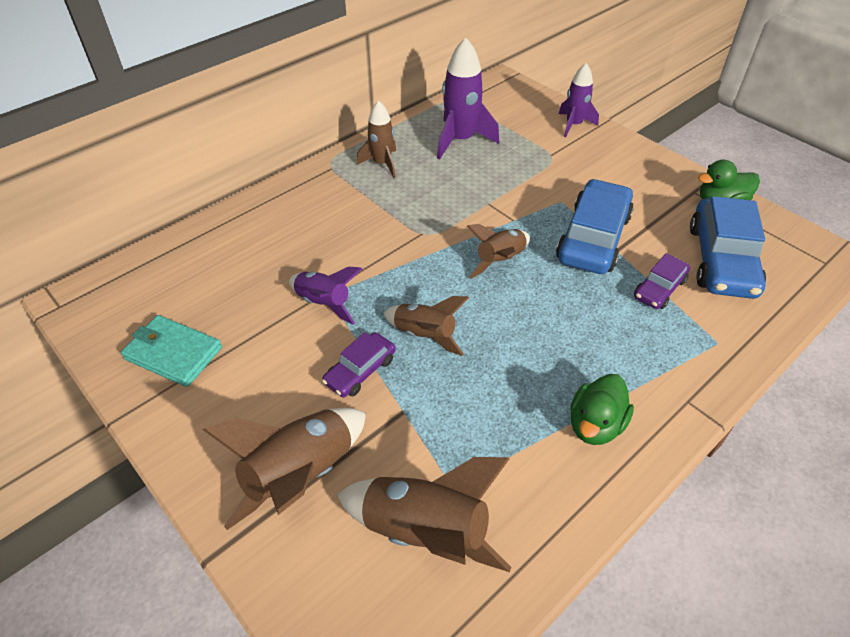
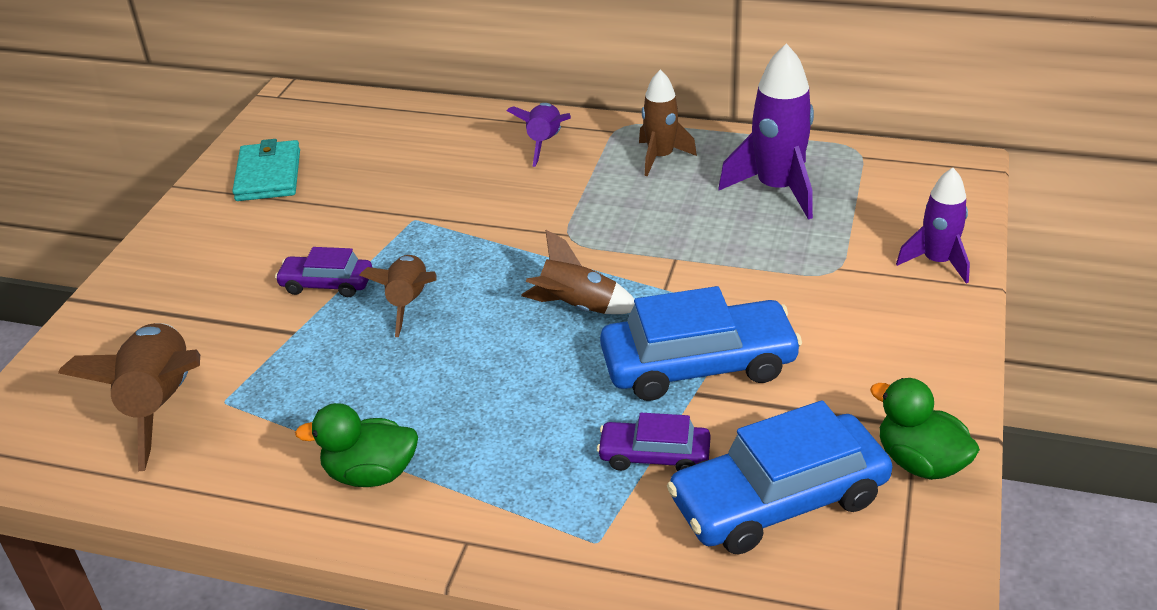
camera: 60 degrees right, 10 degrees down
(301, 475) = (180, 306): brown rocket -> none
(324, 303) = (400, 222): purple rocket -> purple rocket (544, 143)

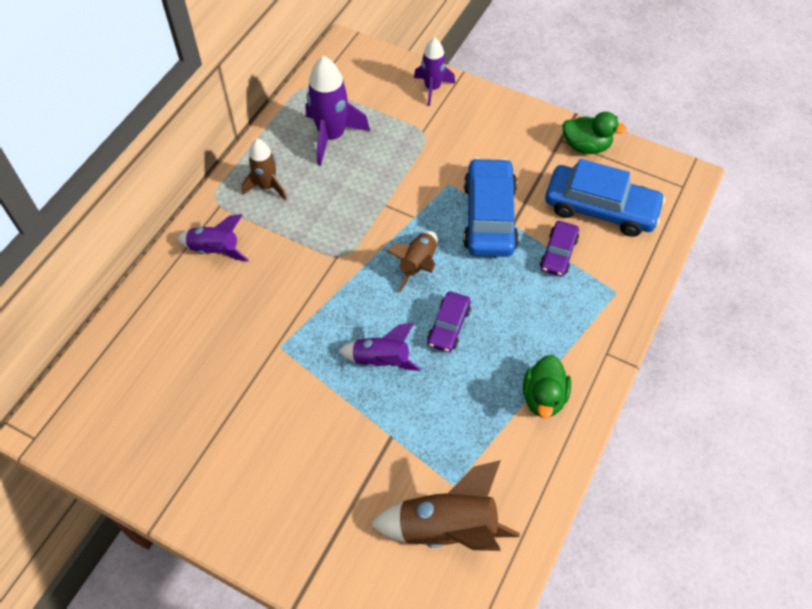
camera: 80 degrees left, 20 degrees up
(268, 175) = (170, 449): turquoise wallet -> none
(327, 284) = (341, 411): purple car -> purple car (448, 326)
(409, 303) = (381, 360): brown rocket -> purple rocket
(778, 500) = (600, 208): blue car -> blue car turned 60 degrees counterclockwise
(920, 462) = (586, 146): green duck -> green duck turned 135 degrees counterclockwise

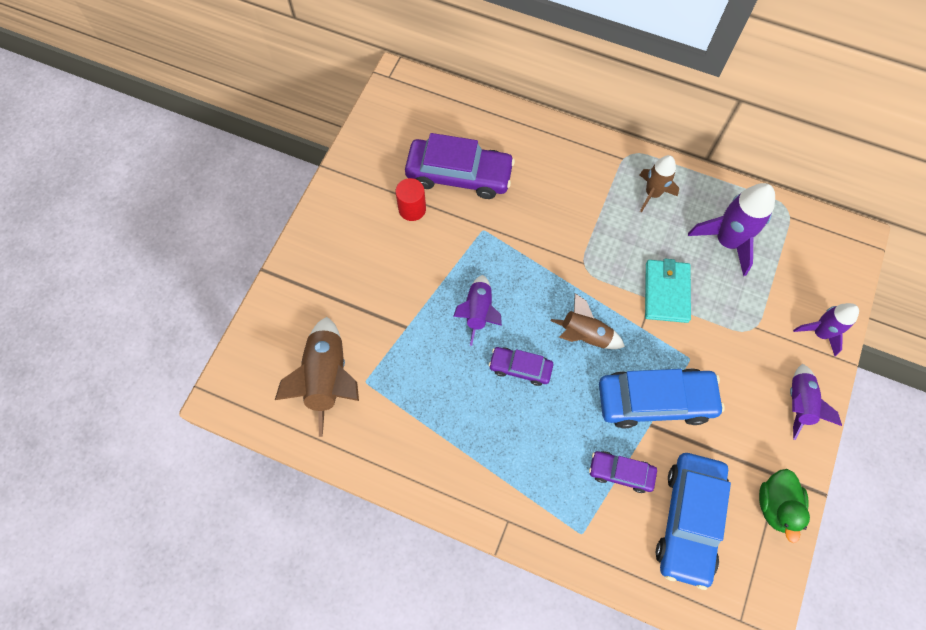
camera: 85 degrees right, 10 degrees up
(202, 366) = (459, 175): none -> purple car
(215, 250) = (574, 164): purple rocket -> purple rocket (799, 403)
(238, 421) = (412, 209): none -> red cylinder
(379, 191) = (666, 292): none -> turquoise wallet
(543, 397) = (454, 458): green duck -> none

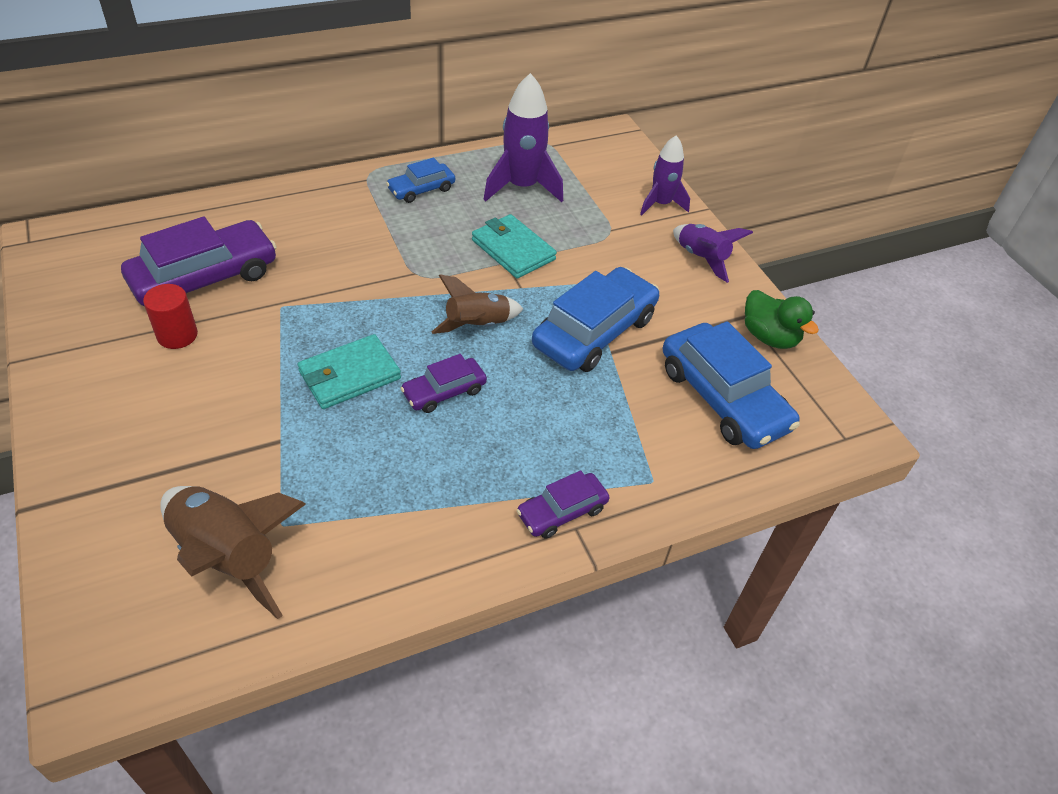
camera: 50 degrees left, 20 degrees down
(478, 312) = (349, 375): purple rocket -> turquoise wallet
(621, 472) = (629, 406): purple car -> purple car (562, 511)
(652, 193) = (421, 189): brown rocket -> blue car

